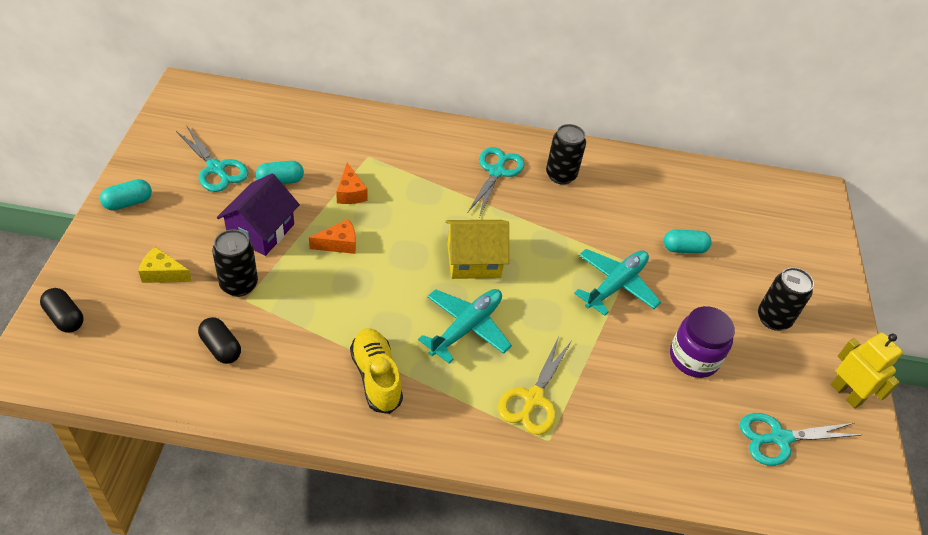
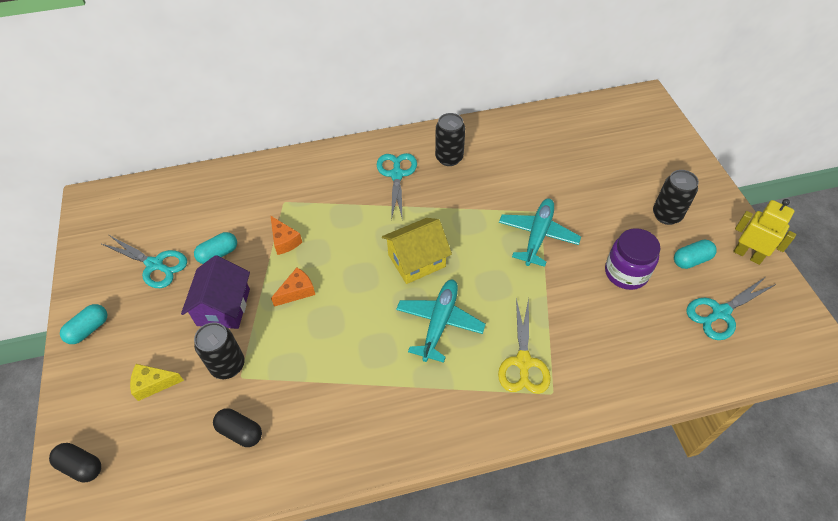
camera: 15 degrees left, 5 degrees up
(376, 377) = (387, 399): yellow shoe -> none
(684, 249) = (573, 183): turquoise capsule -> turquoise capsule (691, 260)

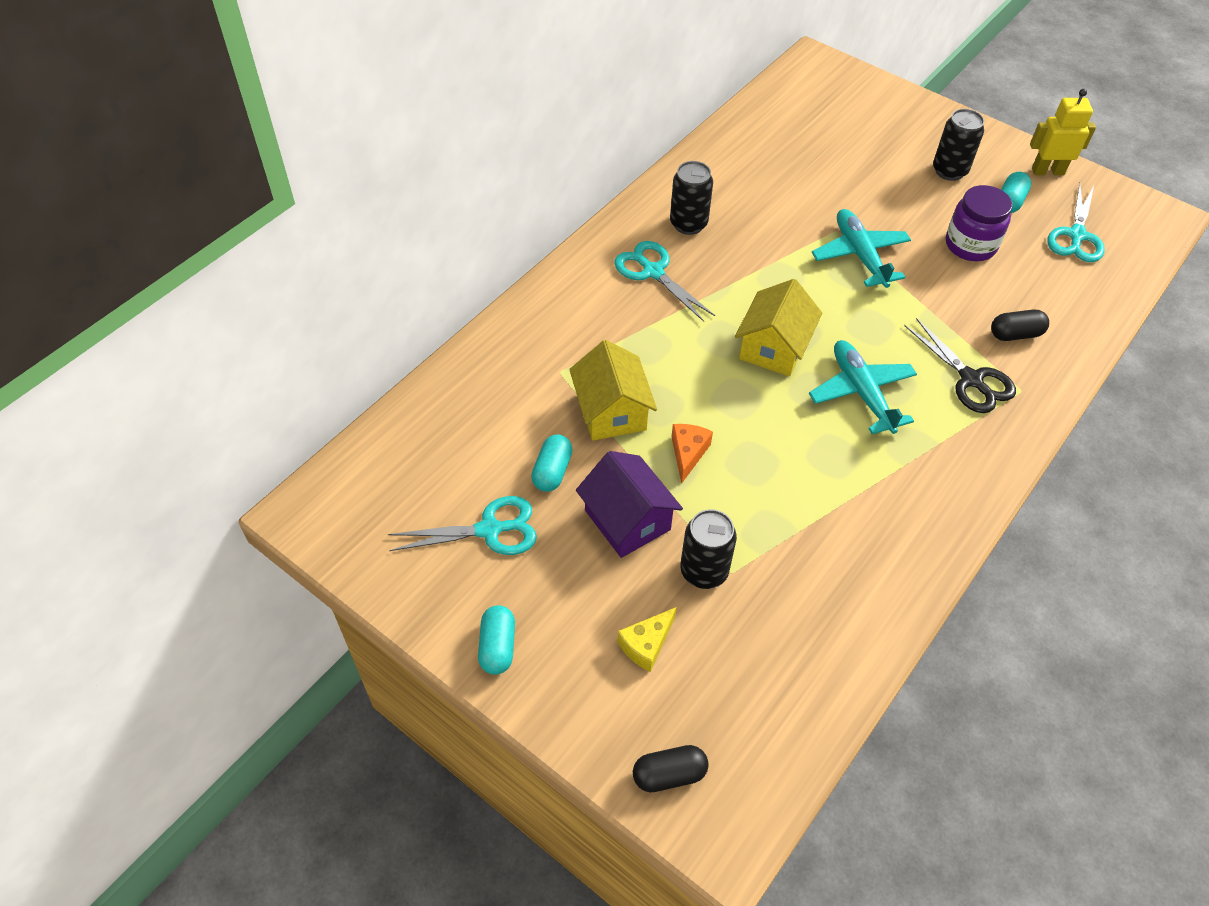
camera: 40 degrees left, 0 degrees up
(240, 432) = (792, 620): black capsule -> black capsule (1015, 334)
(284, 241) = (612, 411): orange cheese -> yellow house
(523, 362) = (971, 380): yellow scissors -> black scissors

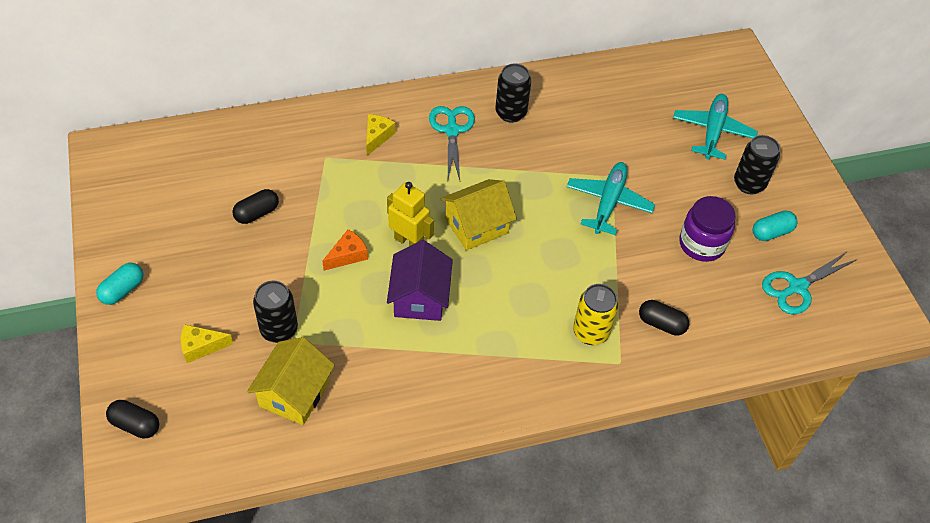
camera: 35 degrees right, 0 degrees up
(489, 530) = (187, 223): turquoise scissors -> none
(552, 471) = (257, 213): turquoise capsule -> black capsule
(588, 320) = (377, 137): none -> yellow cheese
(612, 411) = (330, 201): yellow house -> yellow house (294, 393)
(627, 520) = (268, 270): purple house -> purple house (420, 297)
(861, 392) = (503, 291): turquoise plane -> turquoise plane (712, 131)
(971, 380) = (590, 332): black scissors -> yellow can
(1047, 171) = (831, 228): yellow robot -> yellow robot (409, 242)

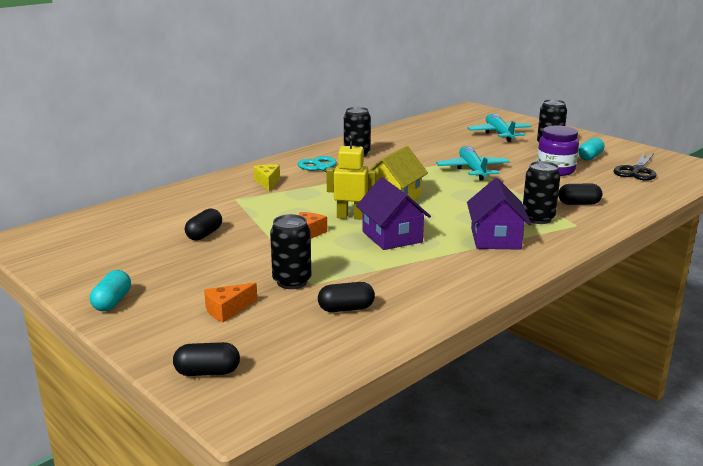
camera: 25 degrees left, 30 degrees down
(201, 347) = (227, 310): yellow cheese -> orange cheese
(294, 393) = (346, 309): yellow house -> black capsule
(515, 348) = (495, 239): none -> purple house
(590, 332) = (538, 218): yellow can -> black can
(797, 287) = (637, 171): turquoise scissors -> black scissors

